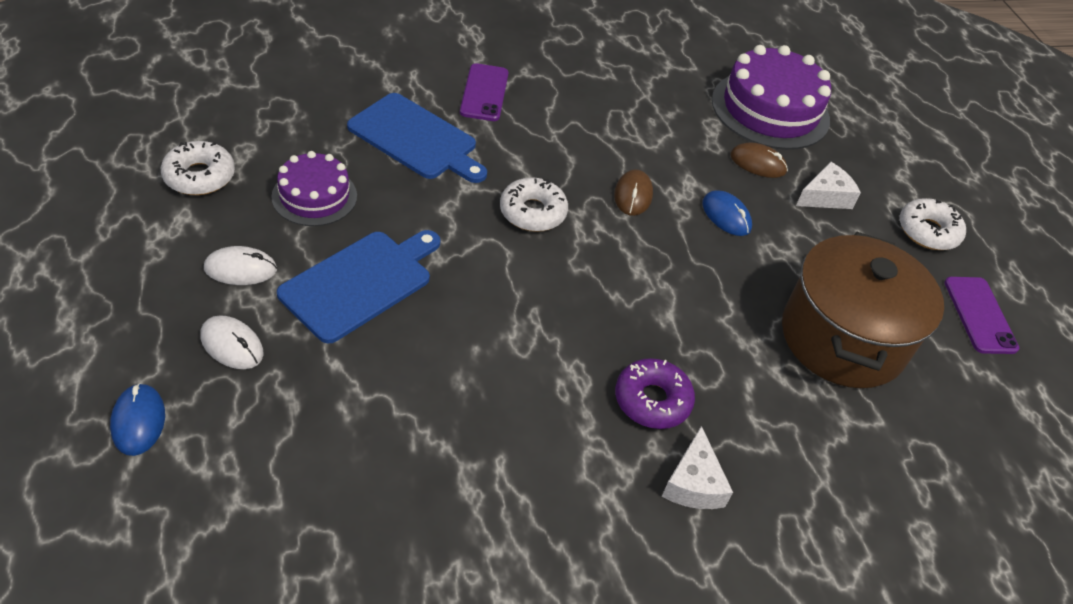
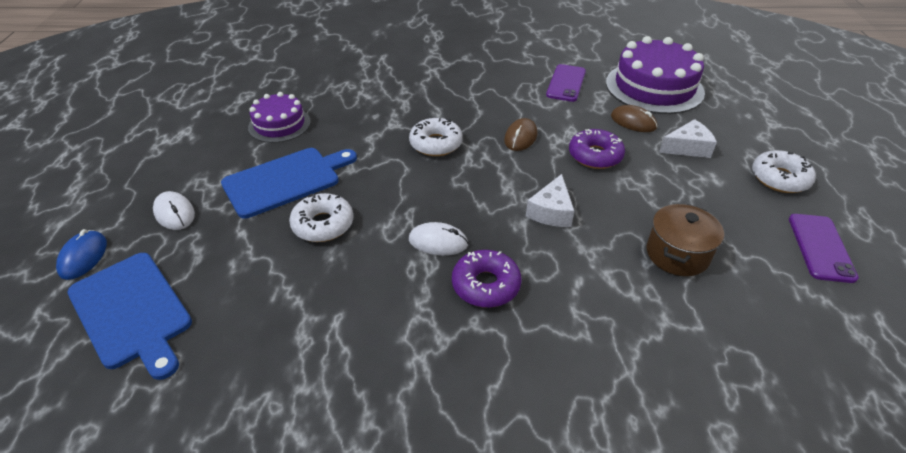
camera: 20 degrees right, 5 degrees down
(199, 176) = (208, 109): white donut -> white donut (323, 225)
(240, 269) = (206, 165): white mouse -> white mouse (438, 242)
(416, 139) = (368, 94): blue cutting board -> blue cutting board (132, 312)
(484, 93) = (429, 69): purple phone -> purple phone (566, 83)
(693, 483) = (501, 357): white cheese -> white cheese (551, 211)
(726, 216) = (595, 156): blue mouse -> purple donut
(842, 339) = (677, 254): brown pot -> brown pot, size x0.54

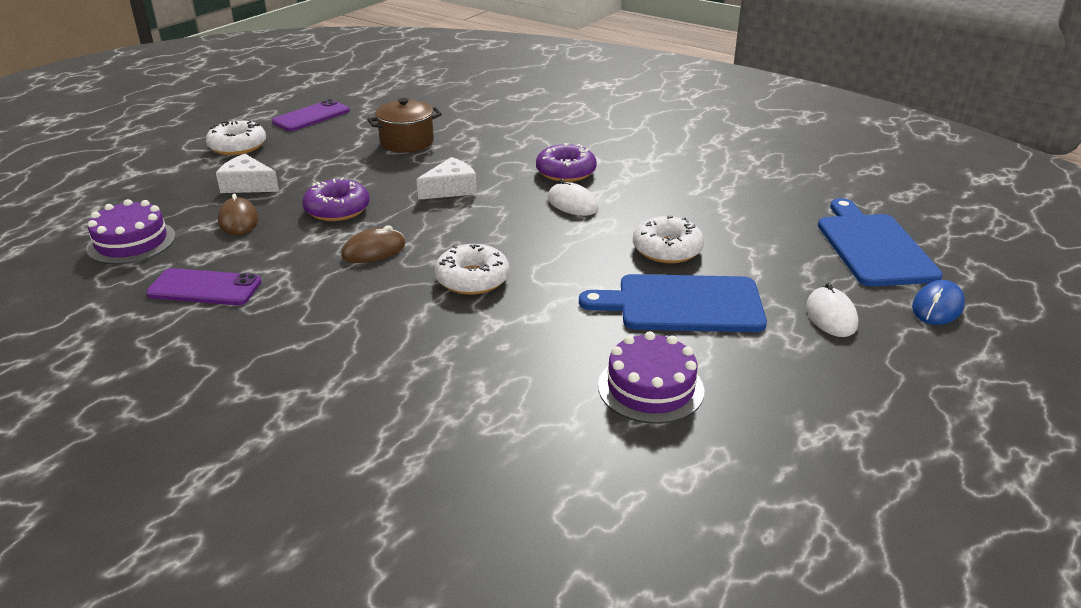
camera: 145 degrees left, 10 degrees down
(566, 83) = (204, 288): purple phone -> purple phone turned 45 degrees clockwise
(654, 87) = (131, 242): purple cake -> purple cake, size x0.59

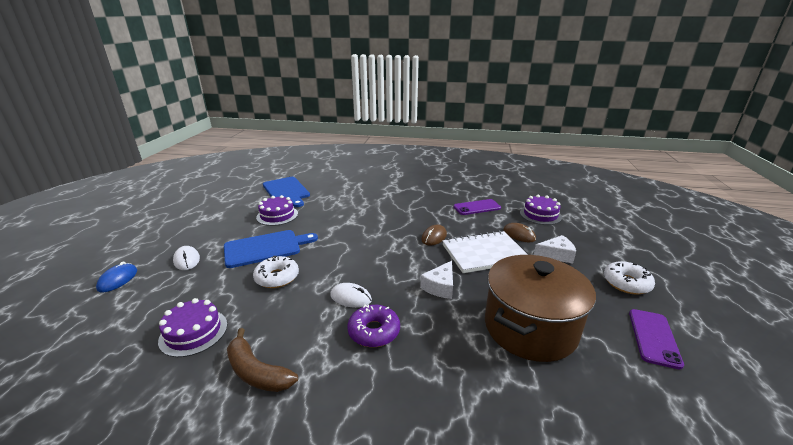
camera: 155 degrees right, 5 degrees down
(337, 209) = (484, 253): purple donut -> white notebook
(407, 142) = (530, 328): brown pot -> brown pot, size x1.85
(472, 279) = (373, 236): white donut -> none
(696, 171) = (257, 372): none -> brown banana
(774, 213) = (193, 332): none -> purple cake
(873, 247) = (127, 317): blue cutting board -> blue cutting board (286, 191)

